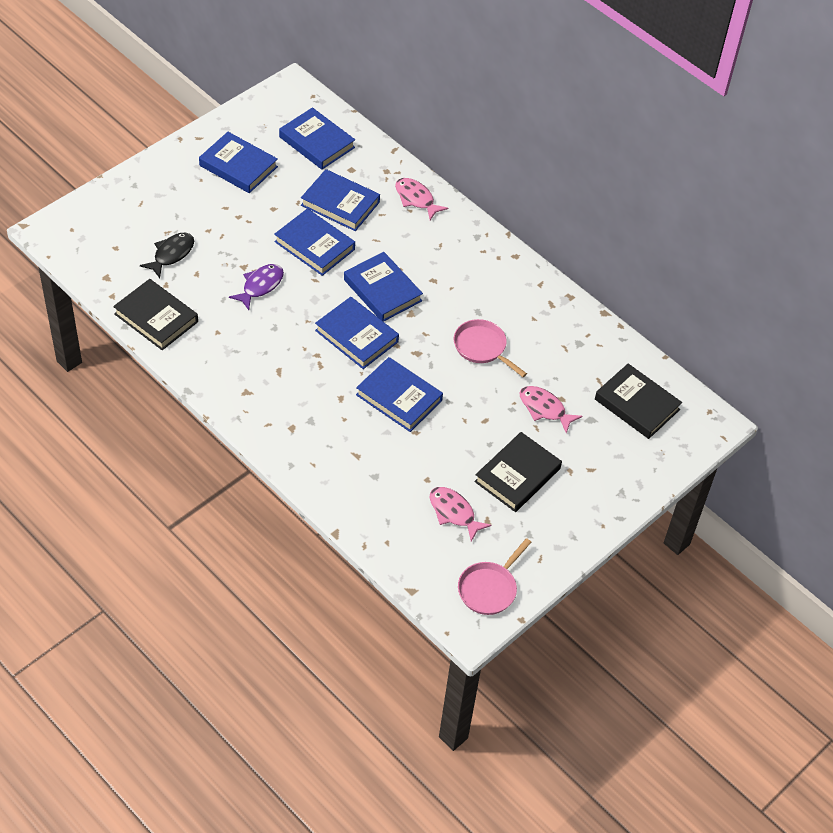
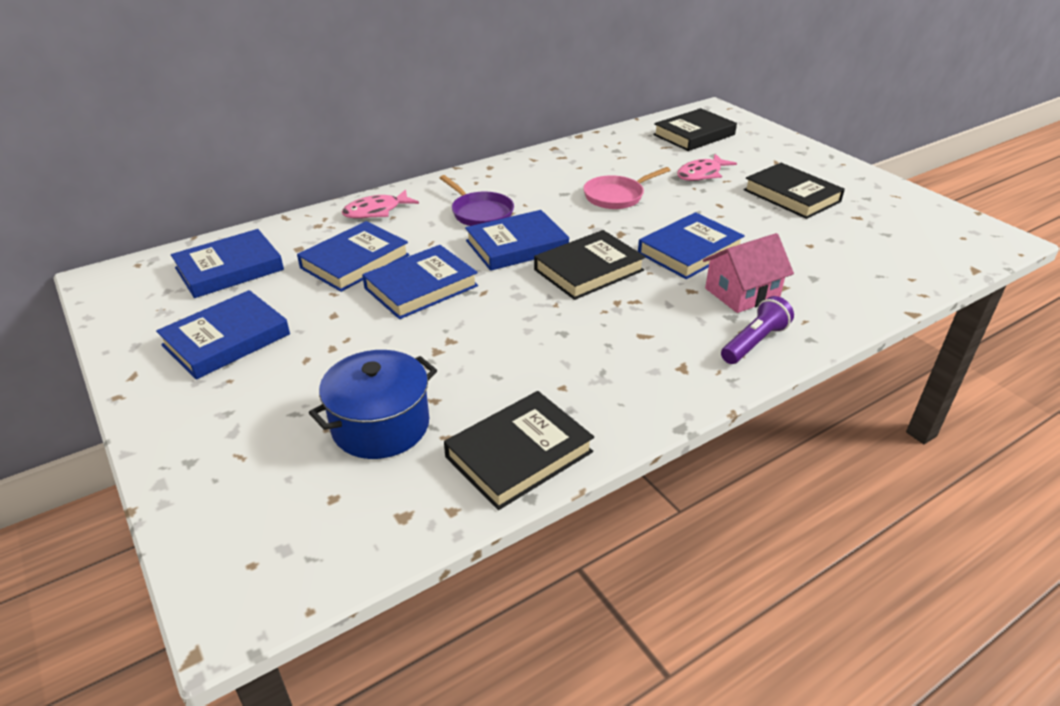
camera: 75 degrees left, 15 degrees down
(171, 254) = (380, 425): black fish -> blue pot
(260, 286) = (480, 338): purple fish -> none
(281, 432) = (754, 342): none -> purple flashlight
(343, 429) = (742, 293): none -> pink house
(356, 336) = (589, 270): blue book -> black book
(429, 261) = (480, 213): none -> purple pan
(454, 512) = (853, 234): pink fish -> none
(489, 588) = (948, 225): pink pan -> none

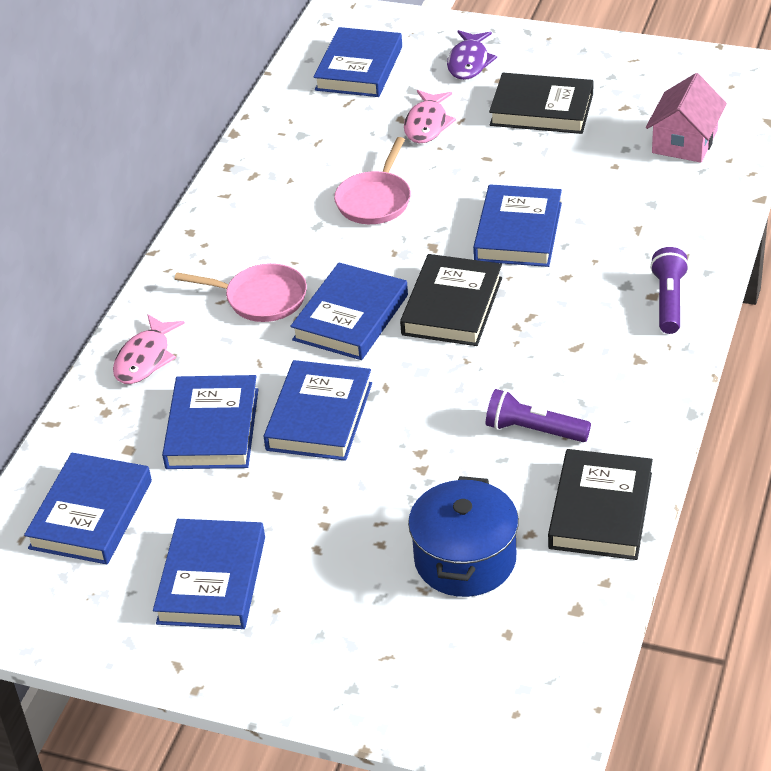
camera: 35 degrees left, 5 degrees up
(480, 213) = (261, 298): purple pan -> pink pan
(543, 370) = (533, 430): none -> purple flashlight
(694, 135) = (359, 68): black book -> blue book
(742, 293) = (610, 255): pink house -> pink house (684, 142)
(770, 156) = (469, 62): none -> purple fish

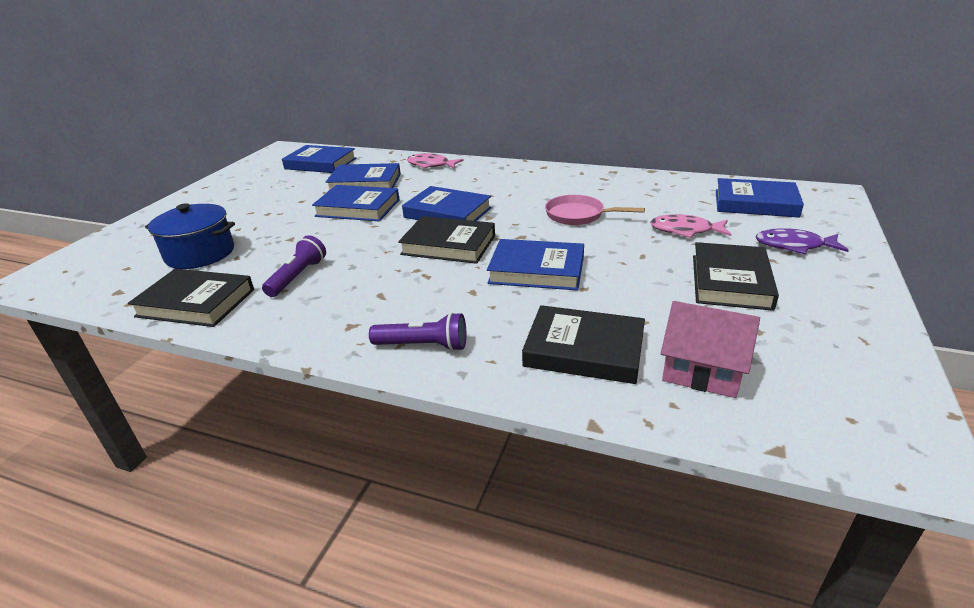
camera: 90 degrees right, 10 degrees down
(211, 580) = (252, 190): blue book -> none
(261, 298) = (475, 187): pink pan -> none
(664, 201) = (584, 350): none -> black book

